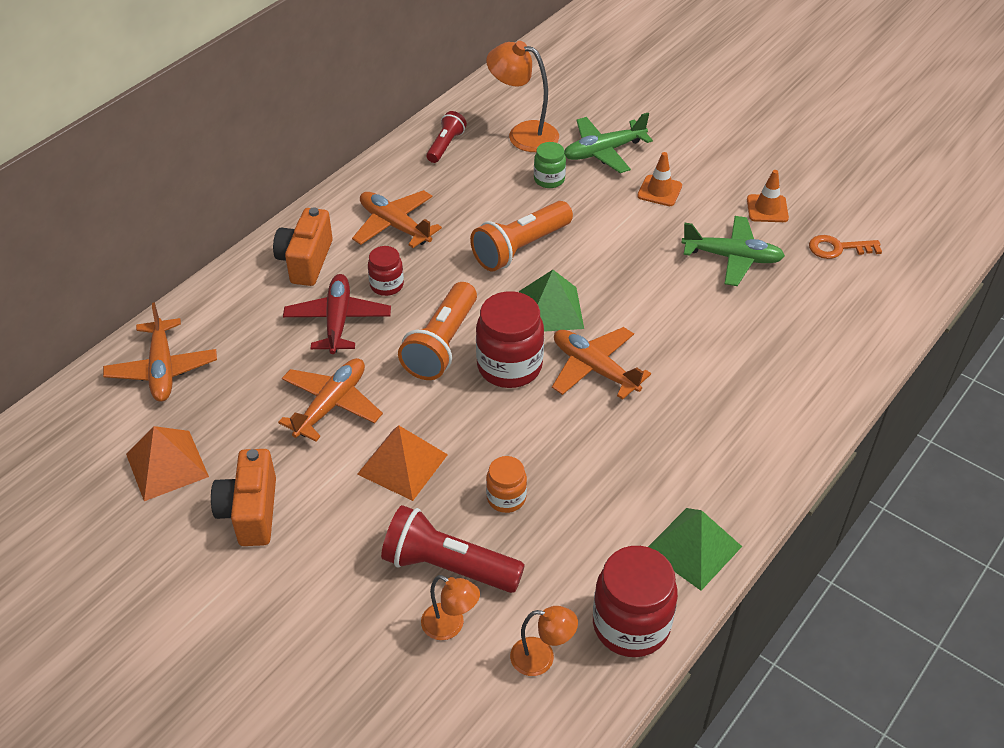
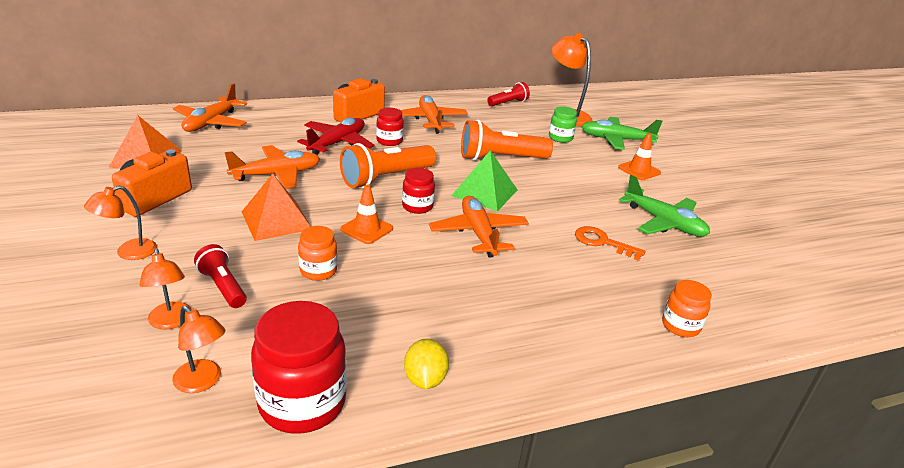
camera: 30 degrees right, 15 degrees down
(318, 586) = (128, 252): none -> orange lamp
(448, 566) = (223, 286): red flashlight -> red flashlight, size x0.58
(509, 366) = (417, 206): red jar -> red jar, size x0.55
(693, 548) = (425, 379): green pyramid -> yellow lemon
(767, 209) = (723, 209): orange traffic cone -> orange traffic cone (367, 229)
(825, 377) = (680, 326): none -> orange jar
(838, 248) = (770, 254): orange key -> orange key (603, 242)

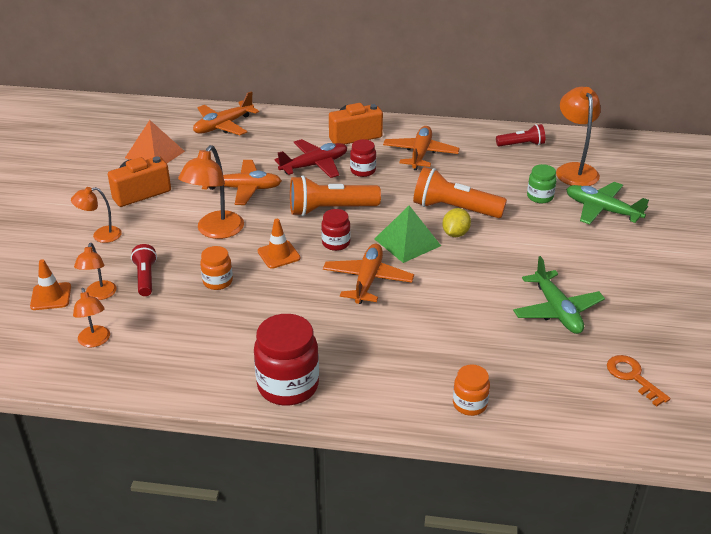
camera: 30 degrees right, 5 degrees up
(276, 220) = (215, 231): orange pyramid -> orange lamp
(302, 403) = (144, 373): red jar -> red jar (288, 386)
(425, 379) = (233, 382): yellow lemon -> yellow lemon (455, 234)
(603, 242) = (474, 315): orange key -> orange key (633, 377)
(639, 170) = (591, 250): orange traffic cone -> orange traffic cone (51, 296)

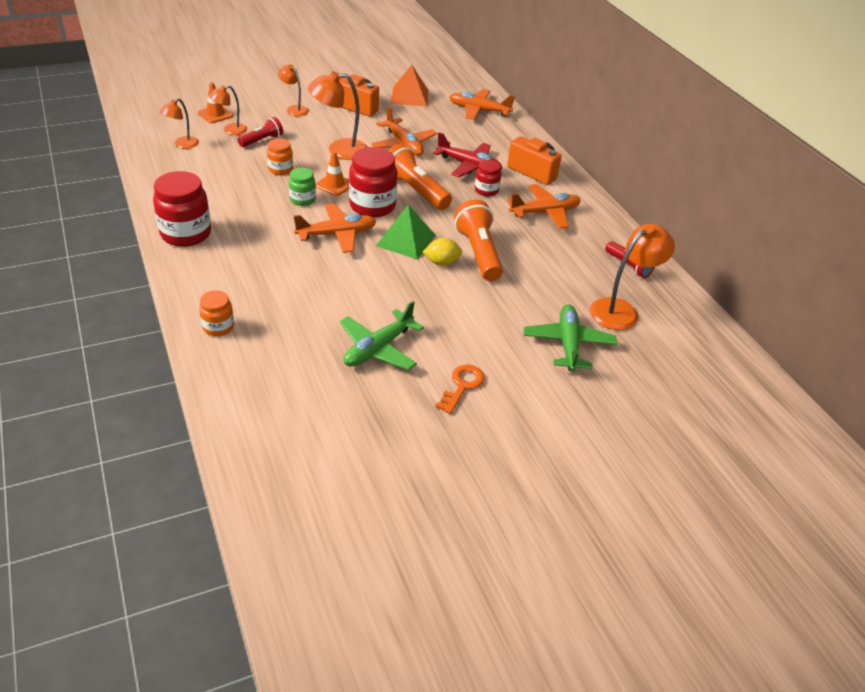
camera: 55 degrees right, 5 degrees up
(336, 243) = (372, 206): red jar -> red jar, size x1.81
(540, 197) = (549, 298): green jar -> green jar (302, 199)
(633, 377) = (315, 418): orange key -> orange key (462, 386)

